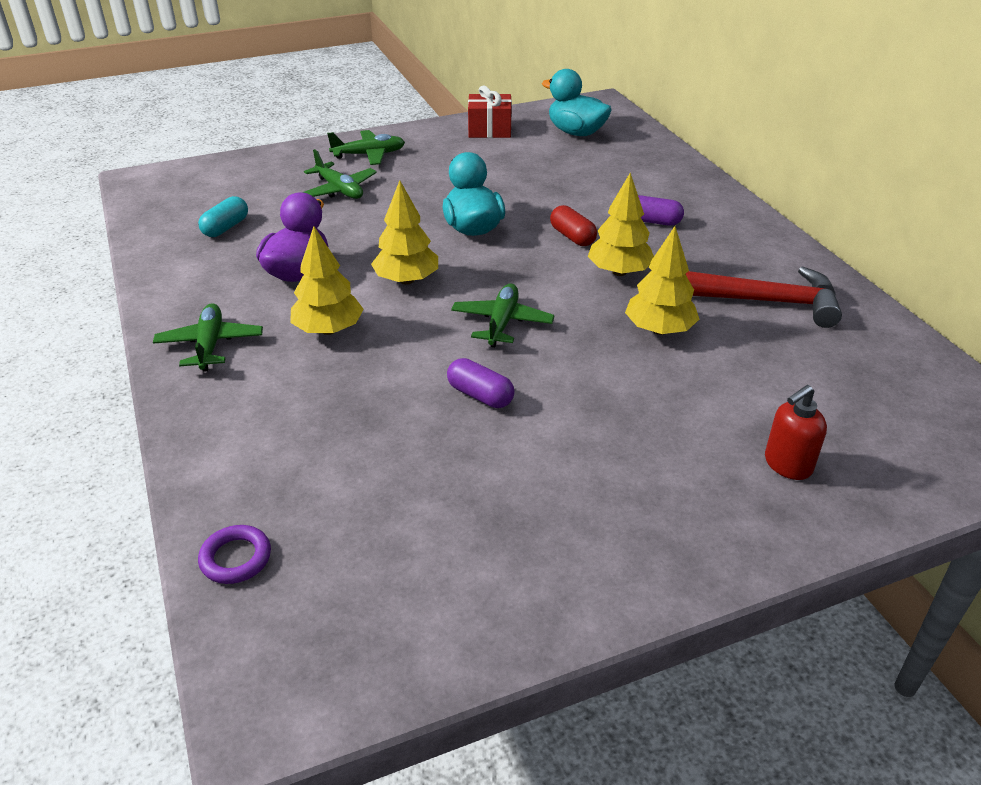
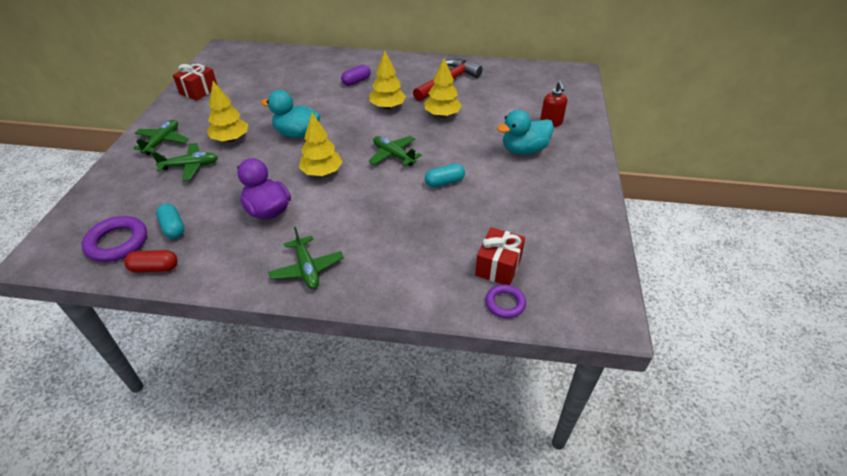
camera: 60 degrees left, 5 degrees up
(182, 208) = (117, 242): none -> purple ring
(210, 345) = (307, 269): green plane -> green plane turned 135 degrees counterclockwise
(316, 523) = (498, 266): none -> red gift
(328, 330) = (340, 216): yellow tree -> yellow tree (230, 139)
(480, 395) = (444, 182): purple capsule -> turquoise capsule
(572, 237) = (343, 107): red capsule -> red capsule (155, 268)
(576, 132) = (243, 67): turquoise duck -> turquoise duck (524, 150)

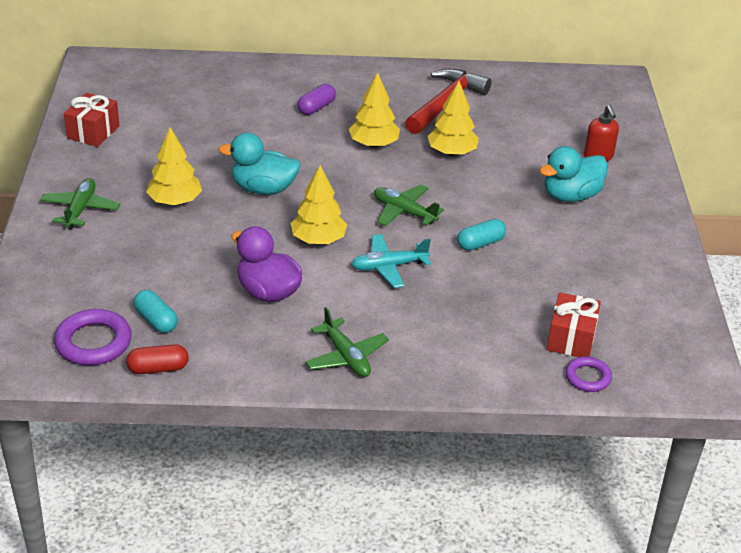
camera: 10 degrees left, 5 degrees down
(190, 166) = (137, 241): green plane -> none
(367, 196) = (389, 267): none -> turquoise plane

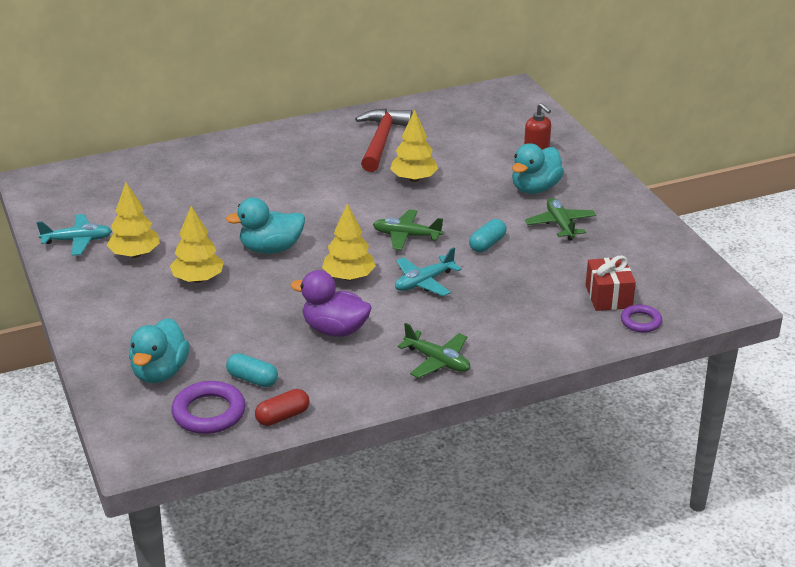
camera: 20 degrees left, 5 degrees down
(77, 287) = (160, 372): none -> turquoise duck
(80, 209) = (114, 308): green plane -> green plane (560, 225)
(93, 132) = (77, 241): red gift -> turquoise plane
(316, 108) = (270, 171): purple capsule -> none
(373, 144) = (342, 189): yellow tree -> yellow tree (135, 254)

